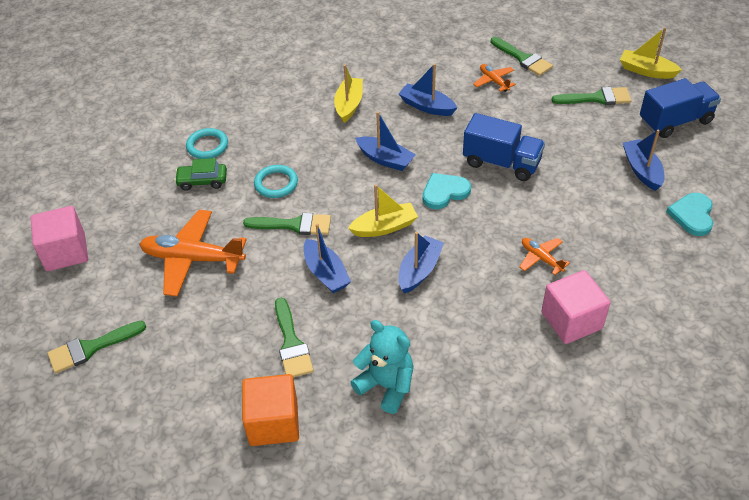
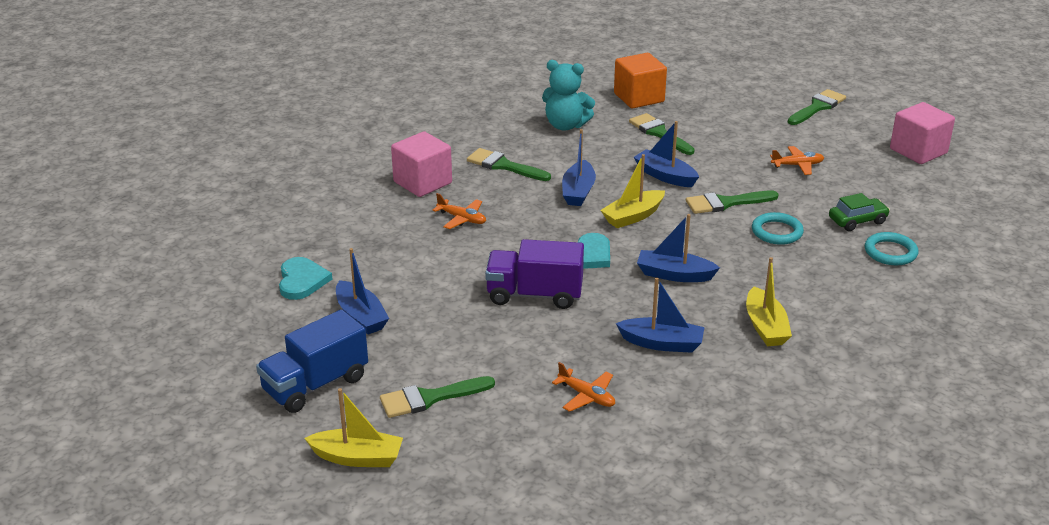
camera: 160 degrees right, 15 degrees down
(192, 259) = (797, 165): orange plane -> orange plane, size x0.50
(501, 163) = (534, 295): blue truck -> purple truck
(523, 59) = (556, 442): green brush -> green brush (503, 166)

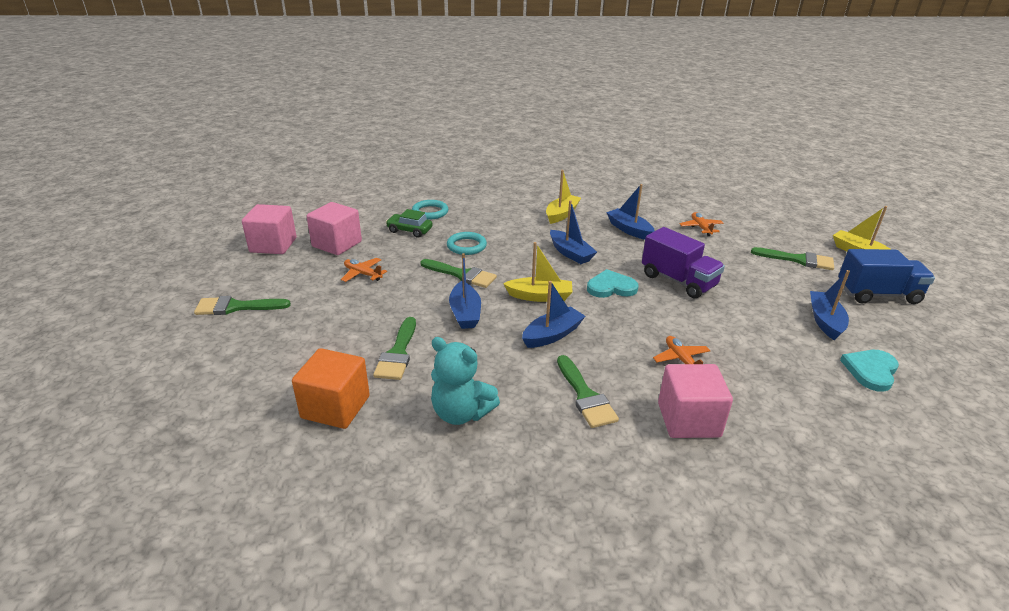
camera: 140 degrees left, 0 degrees up
(565, 125) = (461, 413): turquoise teddy bear -> turquoise teddy bear turned 150 degrees clockwise
(878, 177) = (337, 244): none -> pink cube

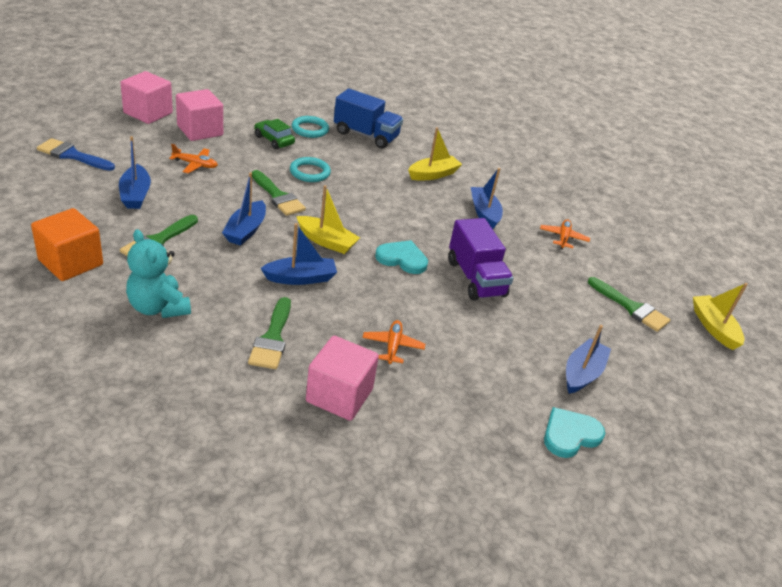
camera: 20 degrees right, 5 degrees up
(236, 307) = (72, 155): green brush -> blue brush
(363, 274) = (195, 165): orange plane -> orange plane turned 135 degrees clockwise
(570, 253) = (399, 214): blue boat -> blue boat (135, 195)
(877, 294) = (677, 373): blue truck -> blue truck (366, 135)

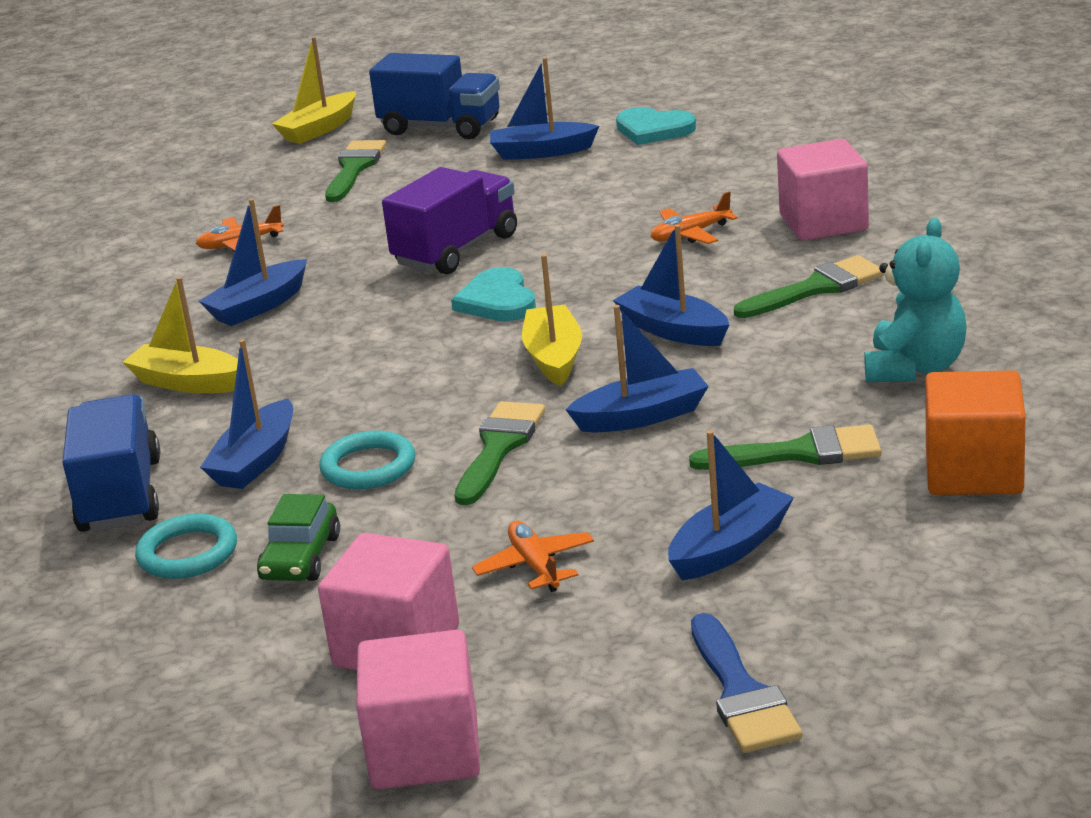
camera: 115 degrees left, 10 degrees down
(350, 160) = (256, 461): none -> blue boat
(670, 365) = (440, 127): none -> blue truck

